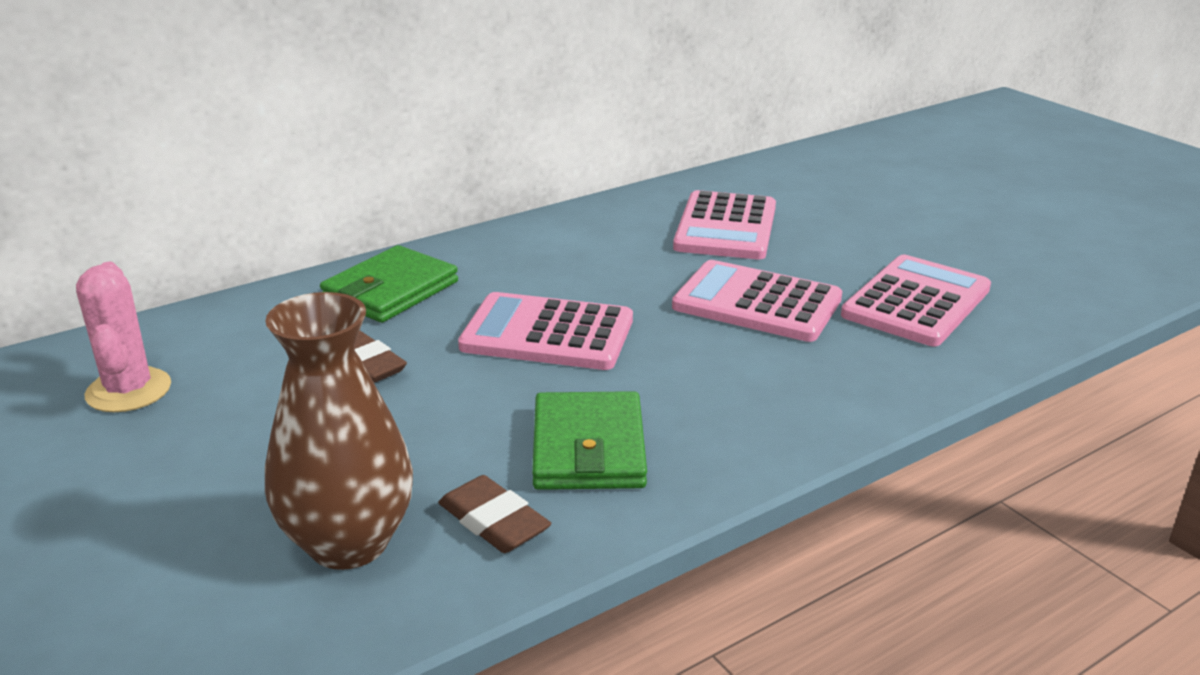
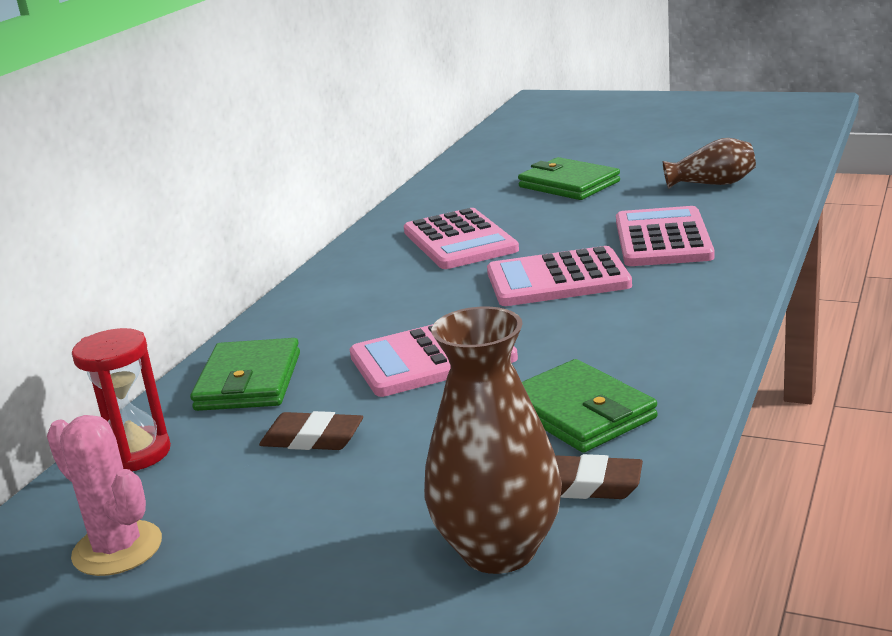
camera: 30 degrees left, 5 degrees down
(241, 317) = (136, 454): none -> red hourglass
(906, 206) = (569, 184): none -> green wallet
(1056, 261) = (712, 184): none -> brown vase

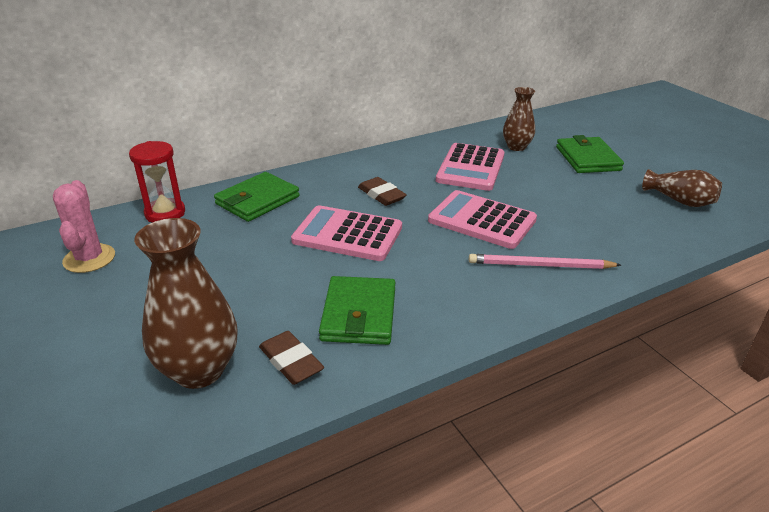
camera: 35 degrees right, 10 degrees up
(312, 438) = (232, 249): brown eraser -> brown eraser (381, 195)
(475, 203) = (516, 147): none -> brown vase
(662, 239) = (584, 225): pink calculator -> none
(680, 288) = (540, 265): none -> pink pencil

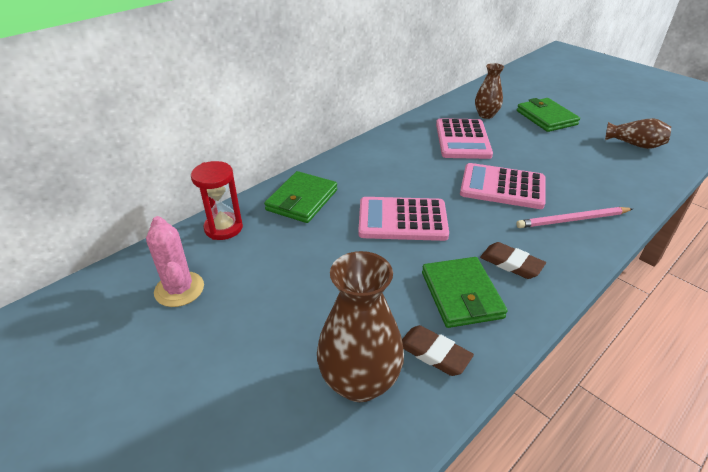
camera: 15 degrees left, 5 degrees up
(381, 195) = (406, 177): brown eraser -> brown eraser (511, 263)

